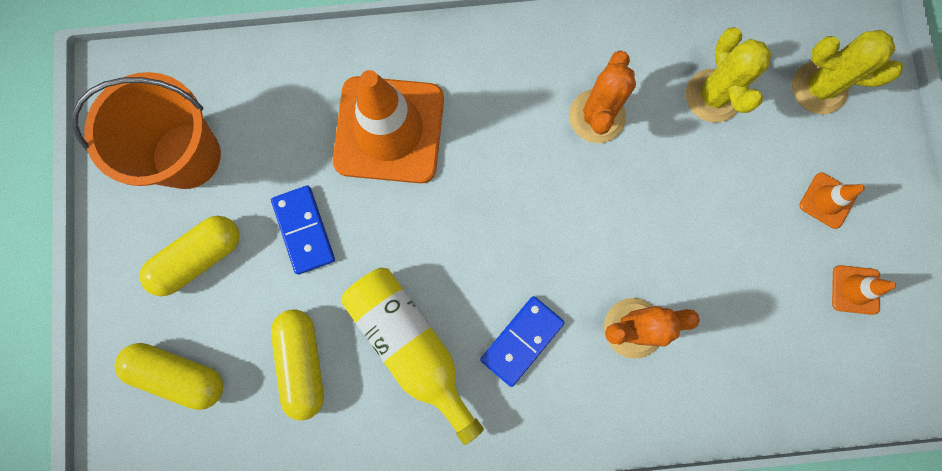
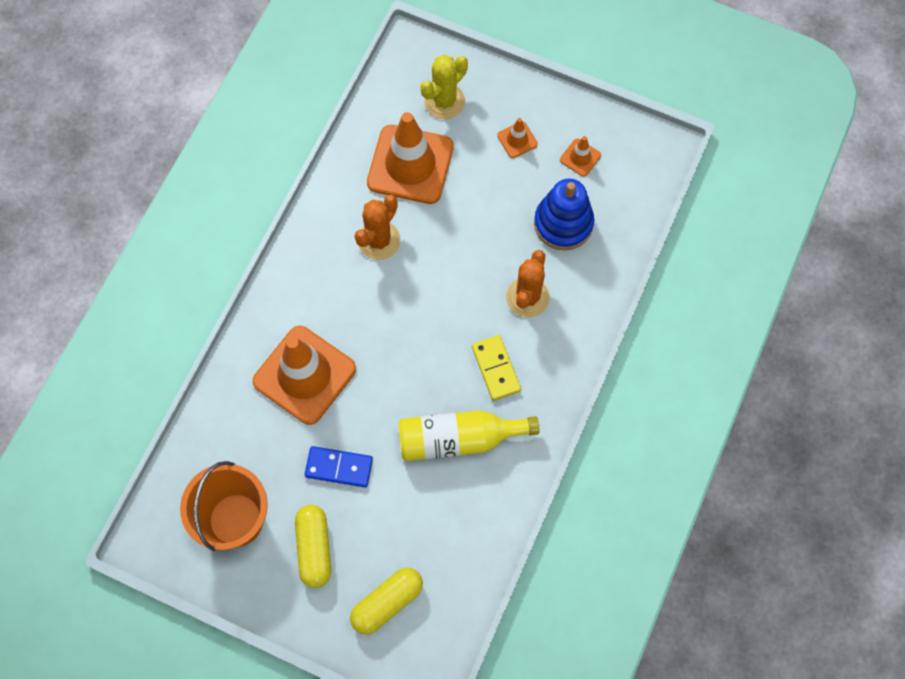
camera: 60 degrees left, 10 degrees down
(302, 363) = (428, 515): yellow capsule -> none
(521, 340) = (496, 368): blue domino -> yellow domino
(597, 116) = (379, 240): orange cactus -> orange cactus turned 75 degrees clockwise
(713, 96) = (410, 164): yellow cactus -> orange traffic cone
(755, 317) = (563, 223): none -> blue stacking toy

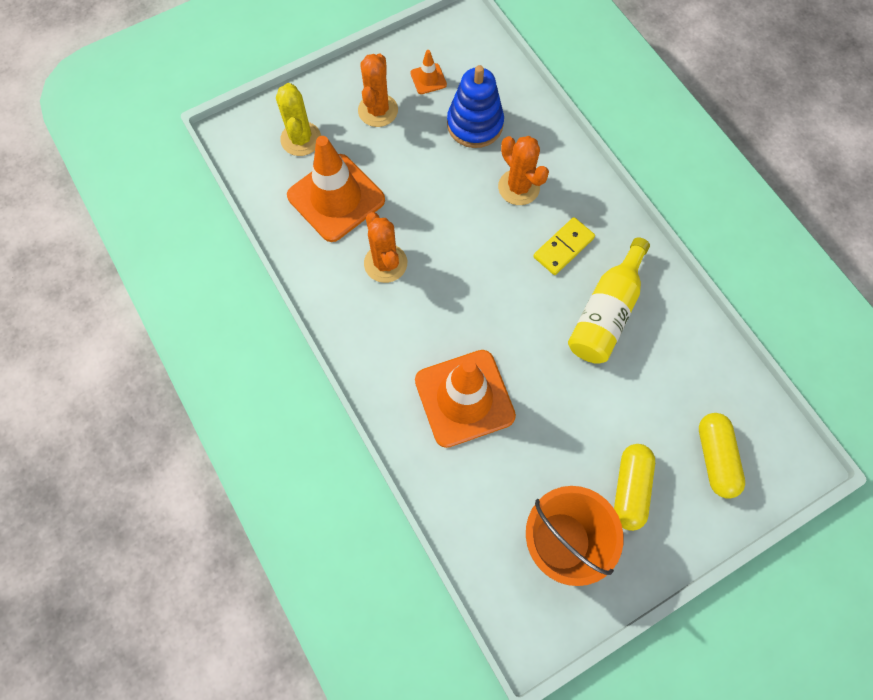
camera: 55 degrees left, 0 degrees up
(314, 548) = (630, 489): yellow capsule -> yellow capsule turned 75 degrees clockwise
(339, 467) = (569, 422): blue domino -> none
(496, 368) = (563, 247): yellow domino -> yellow domino turned 60 degrees counterclockwise
(517, 140) = (378, 110): orange traffic cone -> orange cactus

